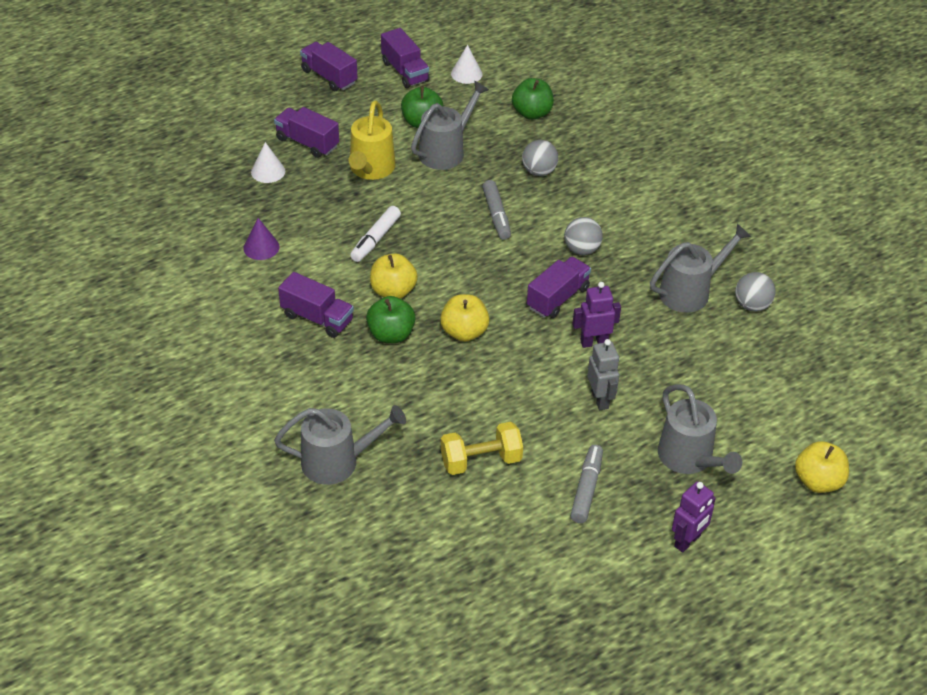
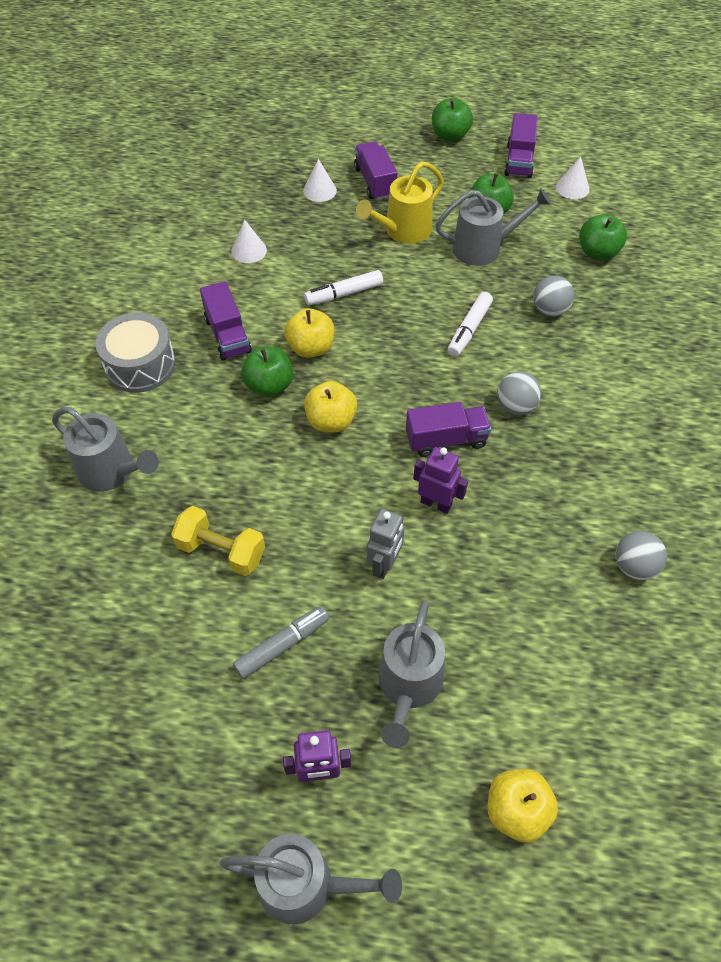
camera: 40 degrees right, 10 degrees up
(261, 247) = (249, 250): purple cone -> white cone
(270, 378) = (140, 365): none -> grey drum
(329, 77) = (450, 135): purple truck -> green apple
(496, 215) = (469, 329): grey marker -> white marker
(690, 291) = (582, 512): grey watering can -> grey watering can (306, 884)

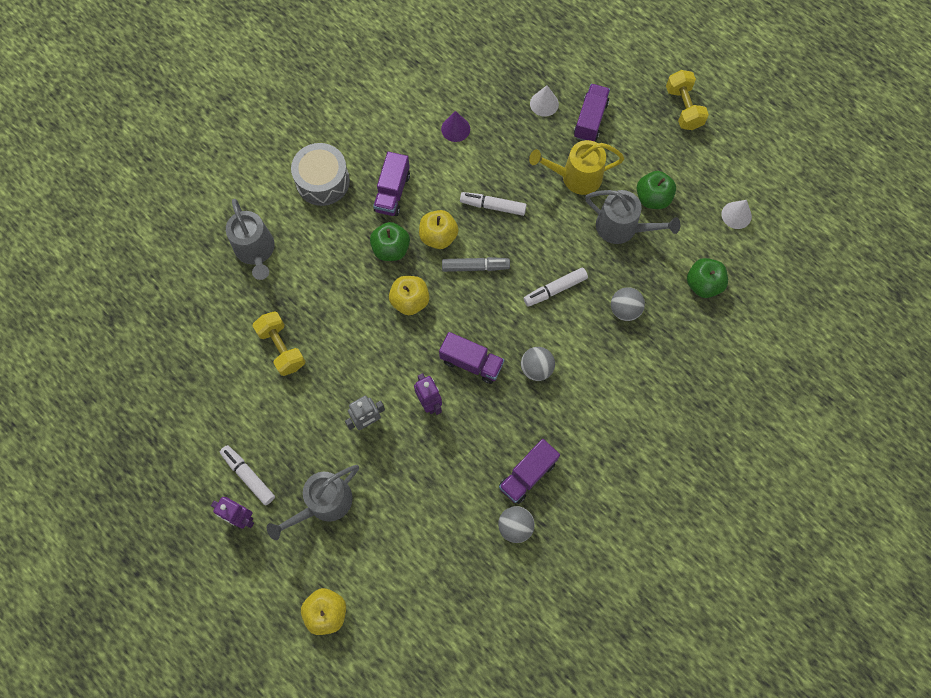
camera: 35 degrees right, 15 degrees up
(249, 250) = (455, 129): white cone -> purple cone
(282, 645) = (274, 431): grey marker -> grey marker (475, 267)
(290, 718) = (248, 476): none -> white marker
(306, 884) = (194, 569): grey watering can -> none
(450, 135) = (683, 108): green apple -> yellow dumbbell
(519, 161) = (717, 164): purple truck -> purple truck (527, 474)

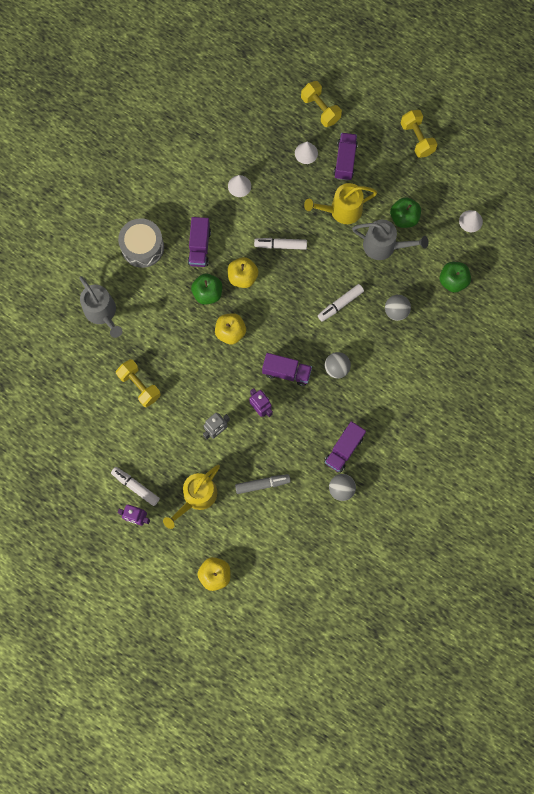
camera: 10 degrees left, 5 degrees up
(324, 504) = (196, 497): grey watering can -> yellow watering can
(455, 129) = (239, 186): purple cone -> white cone
(475, 267) = (275, 296): grey marker -> grey marker (262, 484)
(570, 57) = (320, 109): none -> yellow dumbbell

